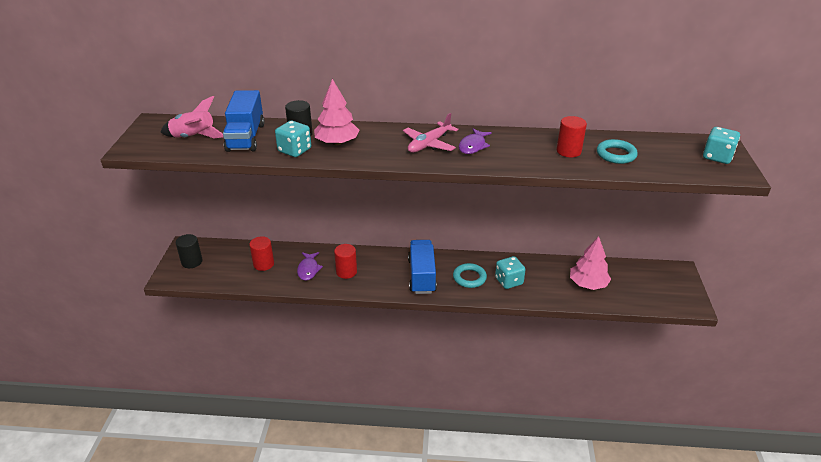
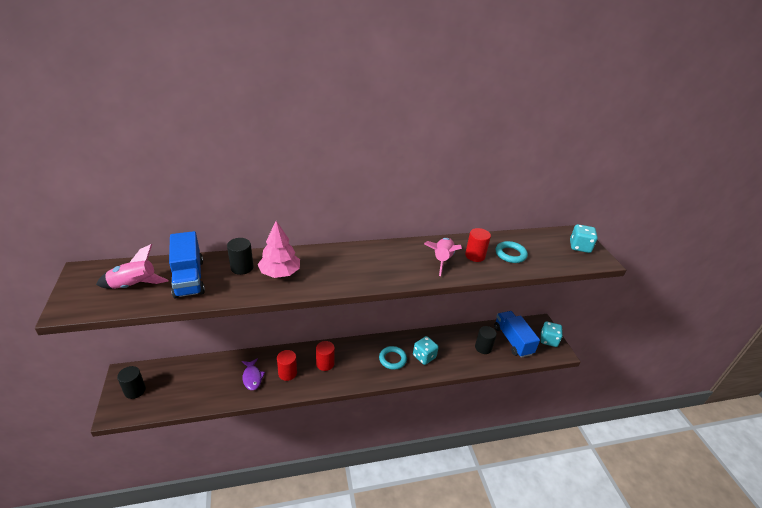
camera: 20 degrees left, 0 degrees up
(263, 264) = (208, 379): red cylinder -> red cylinder (325, 364)
(294, 150) = (243, 287): turquoise dice -> turquoise dice (548, 340)
(422, 276) = (353, 365): blue truck -> blue truck (512, 340)
(429, 144) = (362, 263): pink plane -> none
(473, 146) = (399, 260): purple fish -> none
(525, 151) = (442, 260): none -> pink rocket
(588, 284) = (483, 347): pink tree -> black cylinder

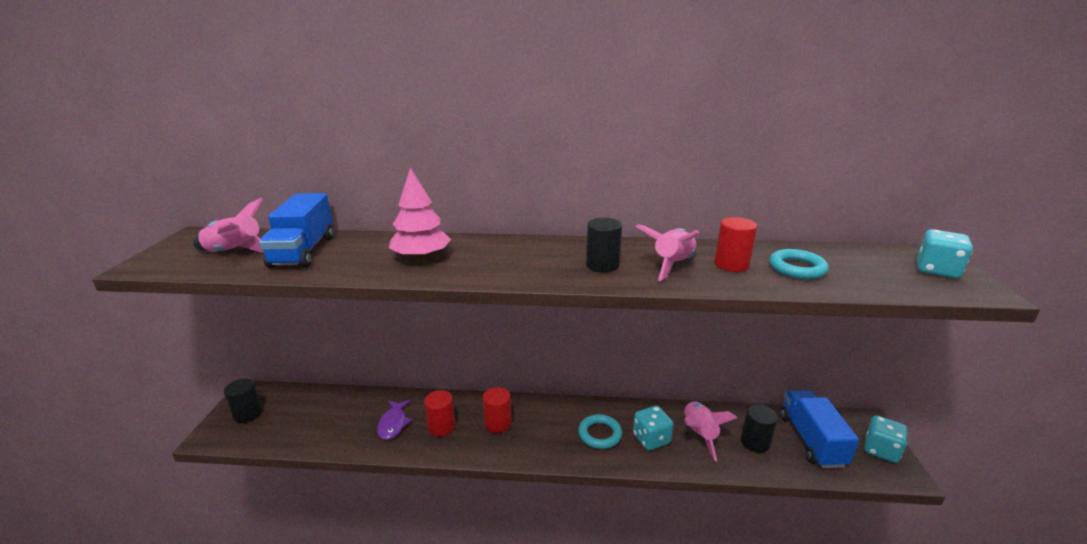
camera: 20 degrees right, 10 degrees down
(242, 267) = (376, 247): black cylinder -> black cylinder (602, 265)
(451, 348) = (699, 434): none -> pink rocket

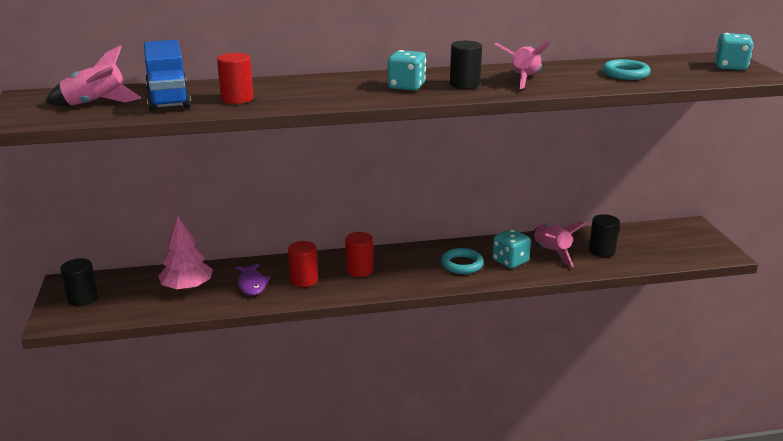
camera: 15 degrees left, 0 degrees up
(421, 257) = (293, 92): pink tree -> pink tree (187, 287)
(731, 264) = (572, 76): red cylinder -> red cylinder (237, 99)
(811, 440) = (648, 243): blue truck -> none
(880, 450) = (705, 242): turquoise dice -> turquoise dice (406, 86)

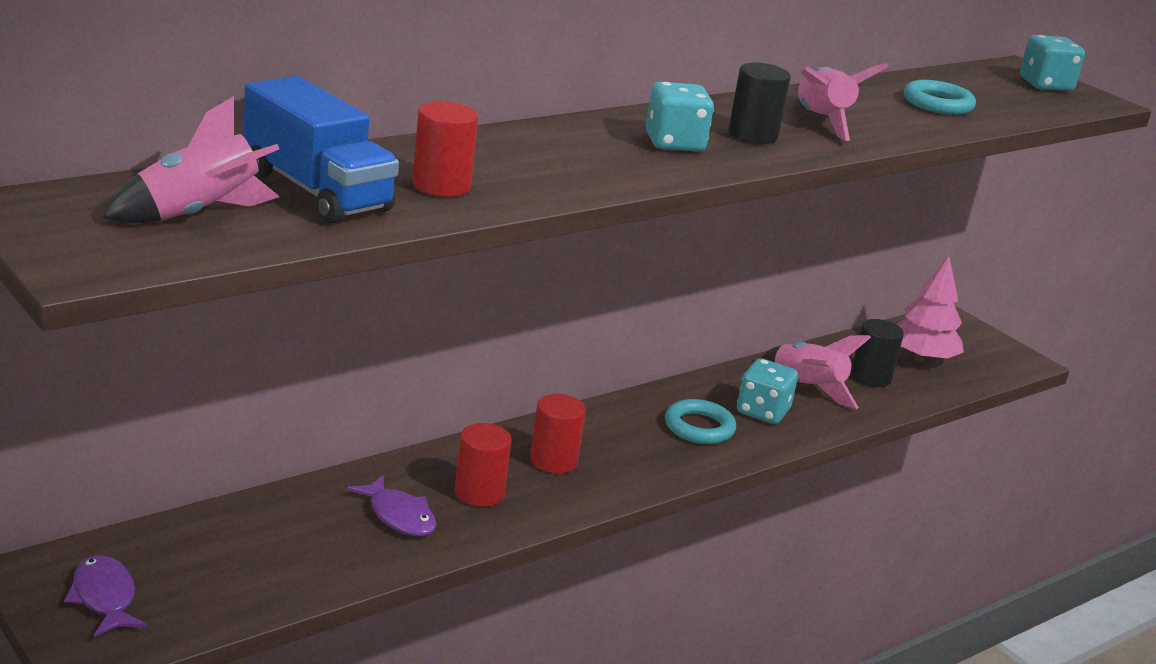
camera: 30 degrees left, 0 degrees up
(83, 299) = (104, 598): black cylinder -> purple fish
(187, 287) = (287, 540): pink tree -> pink tree (921, 358)

